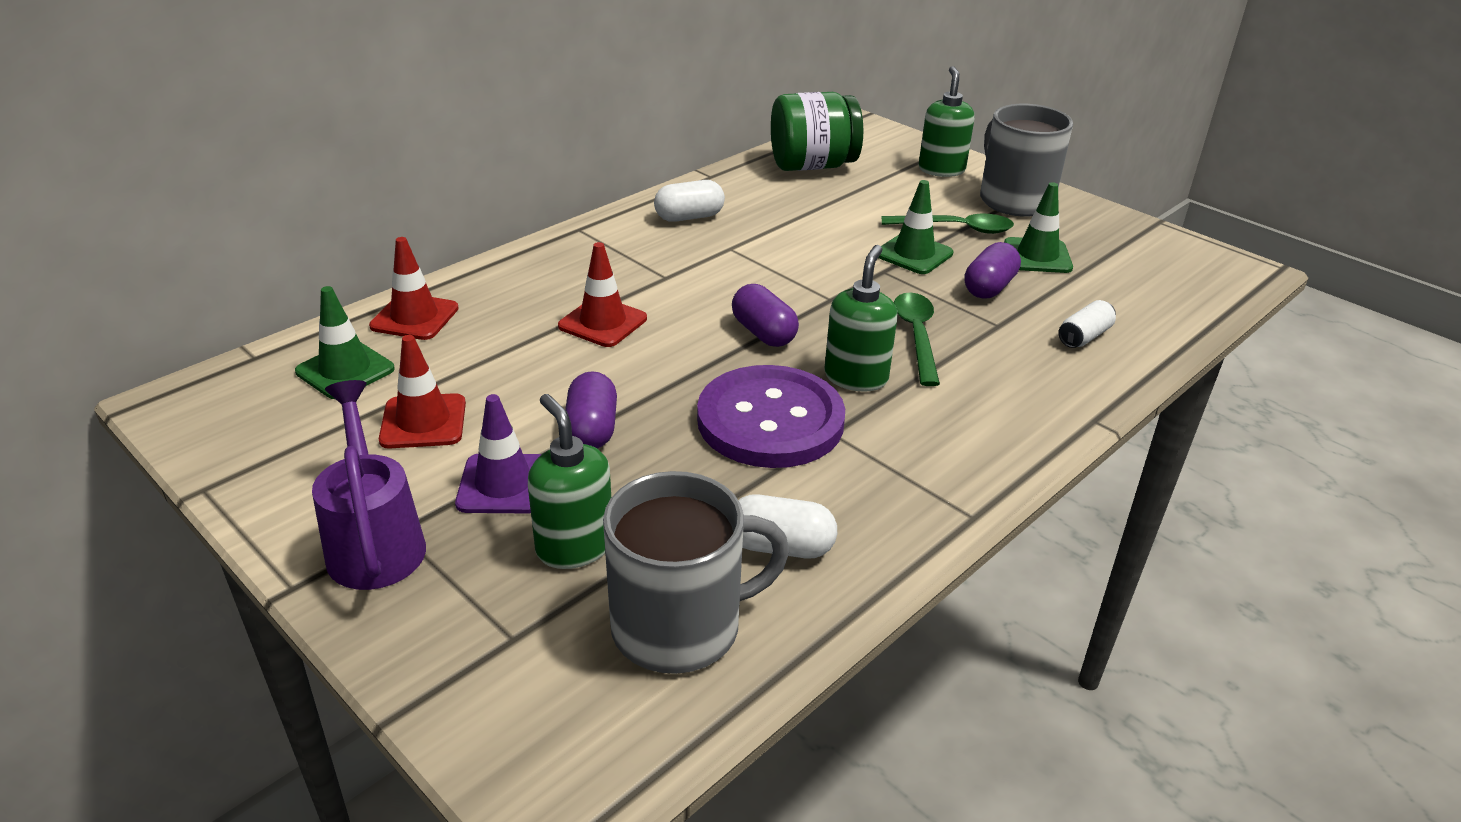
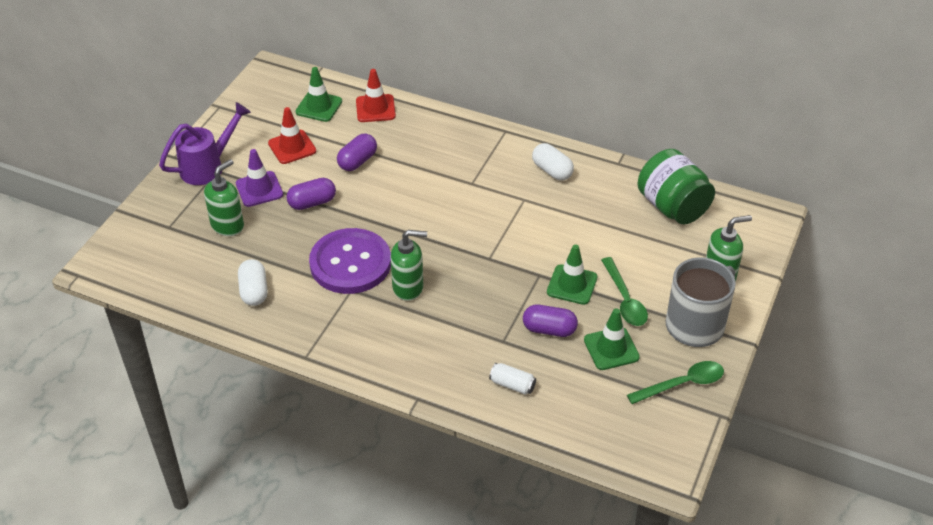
camera: 70 degrees right, 10 degrees up
(602, 322) = (408, 175): red traffic cone -> none
(679, 626) = (192, 272): grey mug -> none
(763, 333) = (433, 239): purple capsule -> purple capsule (357, 161)
(917, 336) = (467, 305): green spoon -> green spoon (682, 384)

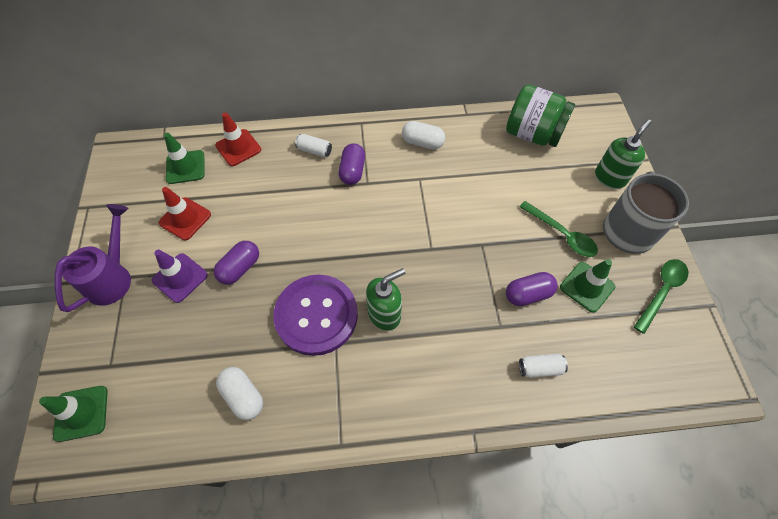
camera: 30 degrees left, 15 degrees up
(228, 225) = (171, 333): green soap dispenser -> none
(357, 161) = (255, 206): purple capsule -> purple capsule (352, 171)
(443, 137) = (314, 150): none -> white can
(572, 285) = (513, 241): green traffic cone -> green traffic cone (81, 413)

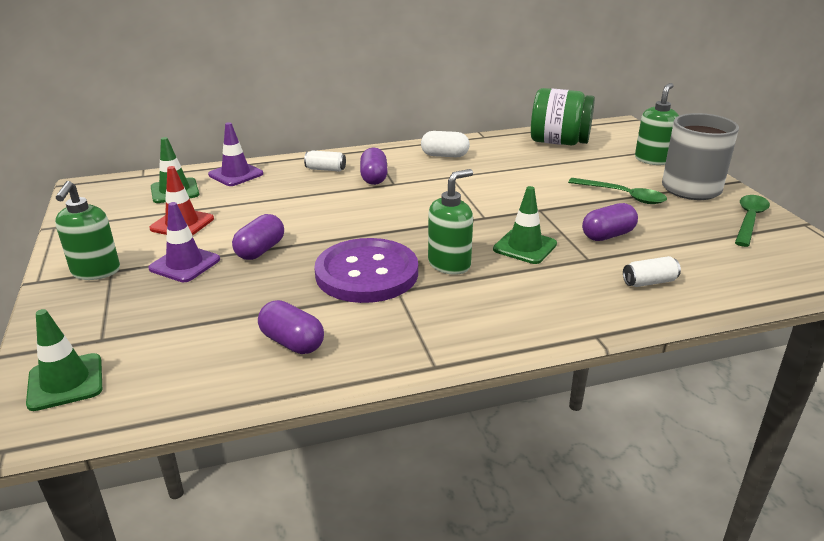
camera: 10 degrees left, 30 degrees down
(113, 277) = (96, 272): purple watering can -> green soap dispenser
(238, 148) = (236, 174): red traffic cone -> purple traffic cone
(243, 396) = (292, 342): white capsule -> purple capsule
(587, 287) = (669, 225): green traffic cone -> green traffic cone (525, 247)

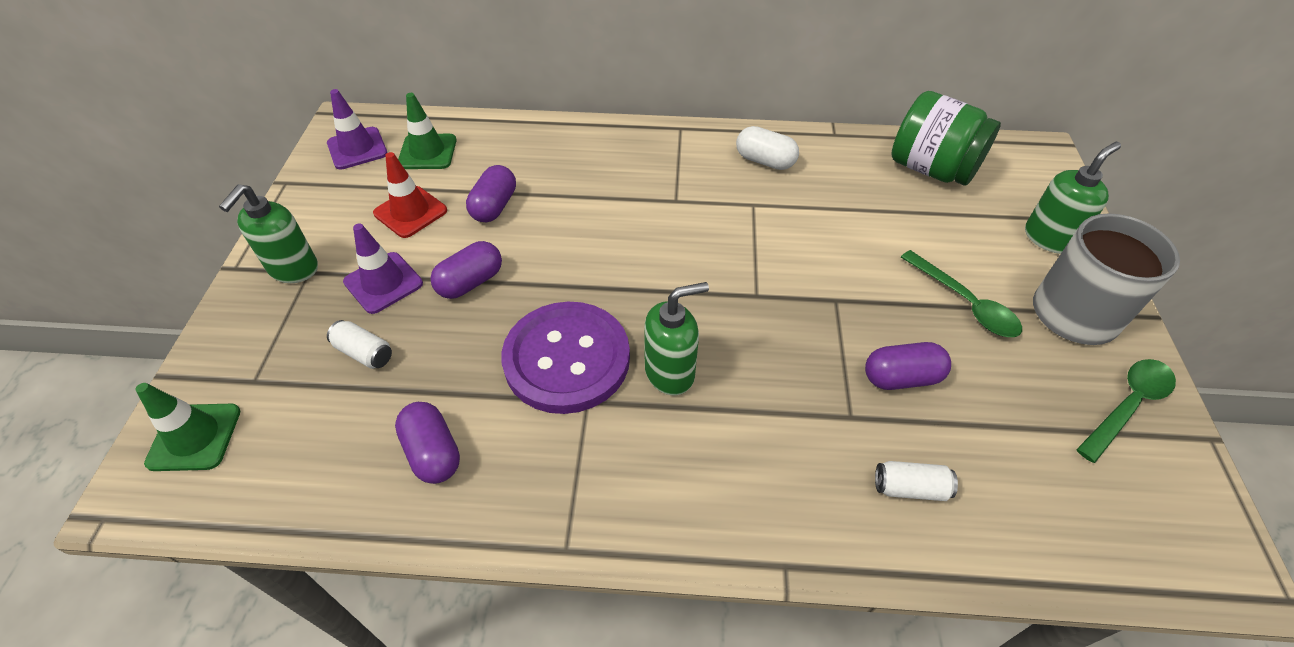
camera: 20 degrees right, 20 degrees up
(236, 174) = (504, 138): purple traffic cone -> purple traffic cone (357, 148)
(325, 169) = (608, 153): white can -> white can (364, 353)
(374, 178) = (657, 183): purple capsule -> purple capsule (494, 206)
(525, 247) = (779, 367): green traffic cone -> none

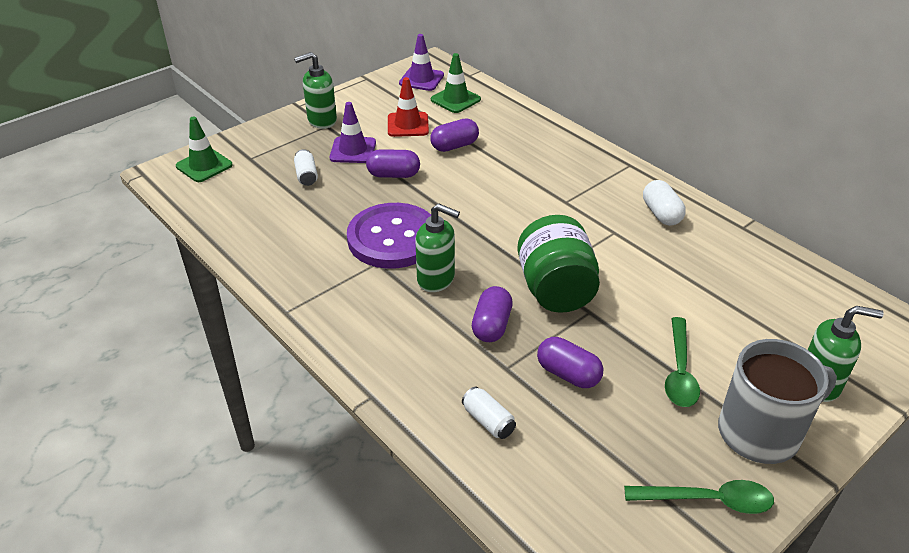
camera: 45 degrees right, 10 degrees down
(432, 452) = (282, 235): purple capsule -> purple capsule (491, 325)
(931, 169) = (789, 289): green jar -> green jar (555, 290)

